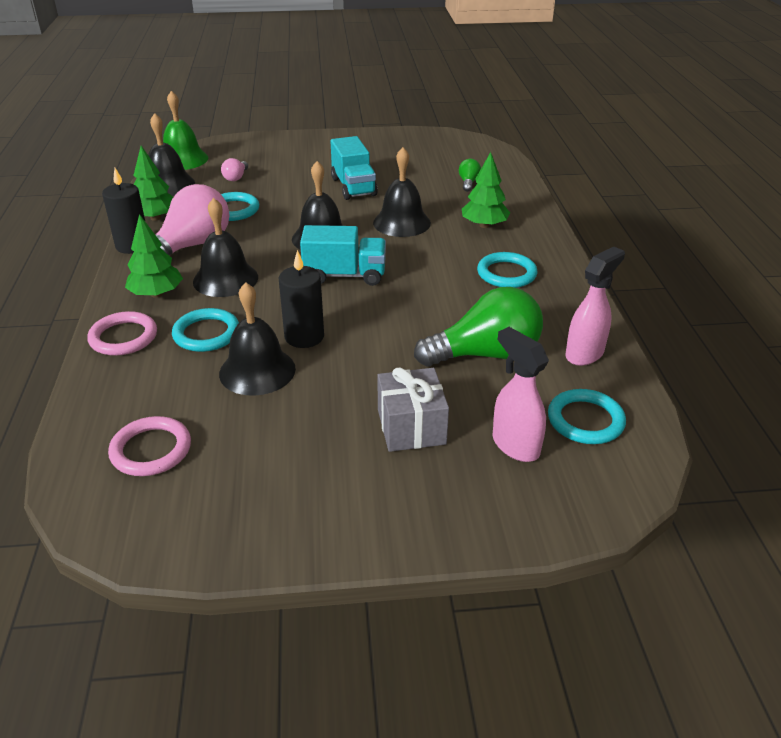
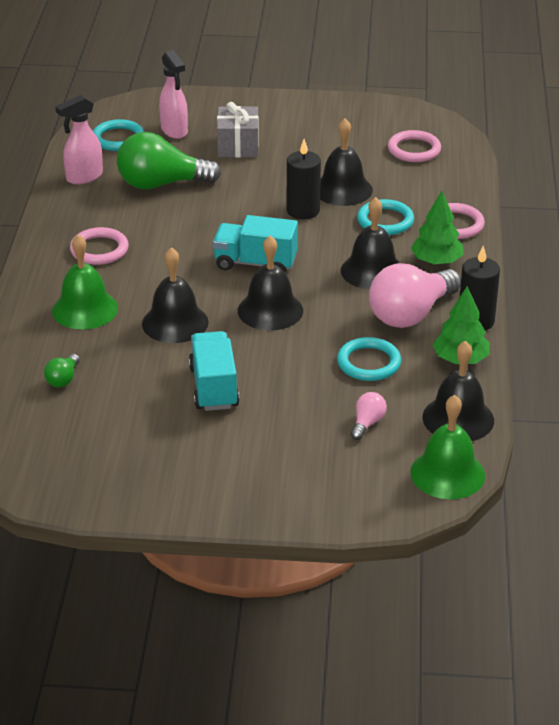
camera: 170 degrees left, 0 degrees up
(484, 225) = (85, 309): green tree -> green bell
(506, 274) = (99, 250): turquoise ring -> pink ring

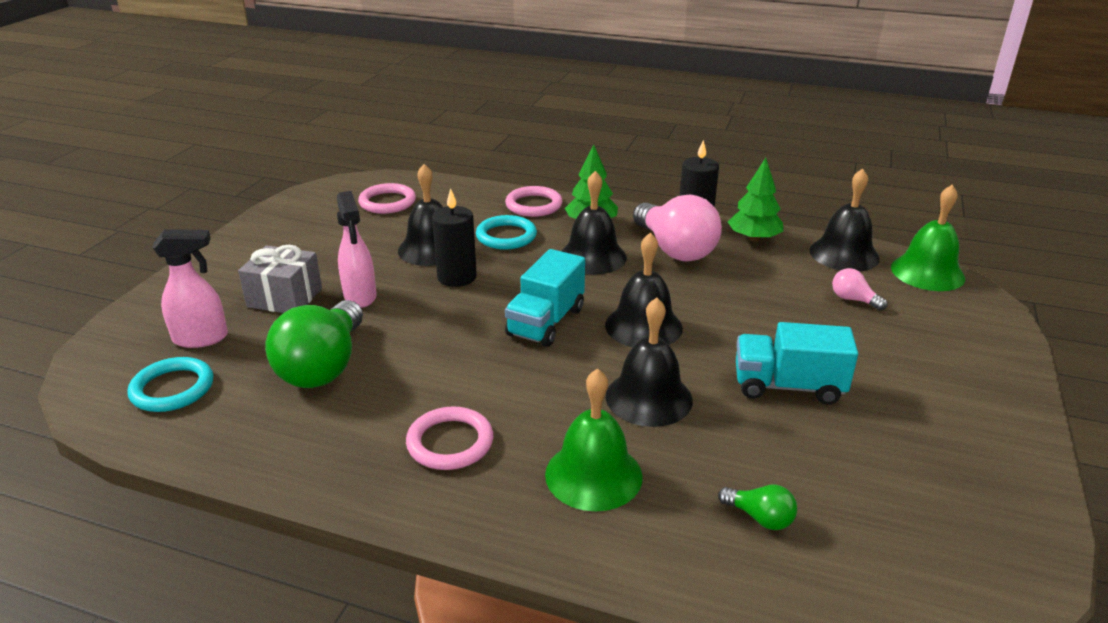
camera: 75 degrees left, 5 degrees down
(84, 177) = (247, 434): pink spray bottle -> pink spray bottle (360, 297)
(368, 363) = (752, 283): turquoise ring -> none

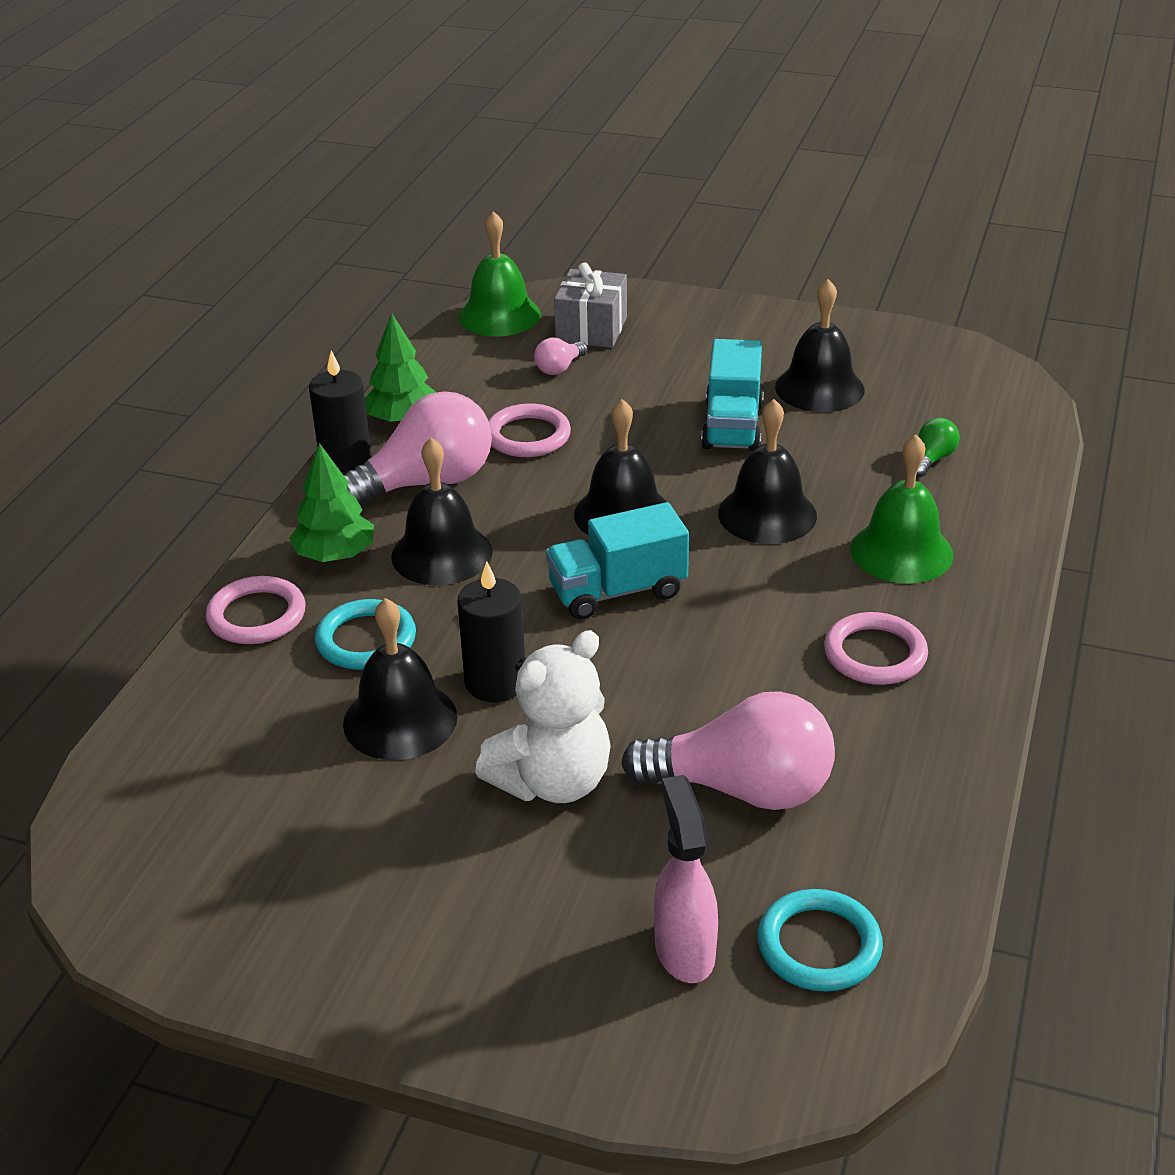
camera: 90 degrees left, 5 degrees up
(285, 297) = (556, 873): grey gift -> grey gift (591, 329)
(324, 366) = (742, 789): green light bulb -> pink light bulb
(360, 297) = (552, 781): pink spray bottle -> white teddy bear
(387, 202) = (203, 799): pink ring -> pink ring (528, 436)
(546, 322) = (617, 591): turquoise truck -> turquoise truck turned 135 degrees clockwise
(844, 254) = (452, 360): black bell -> black bell (819, 388)

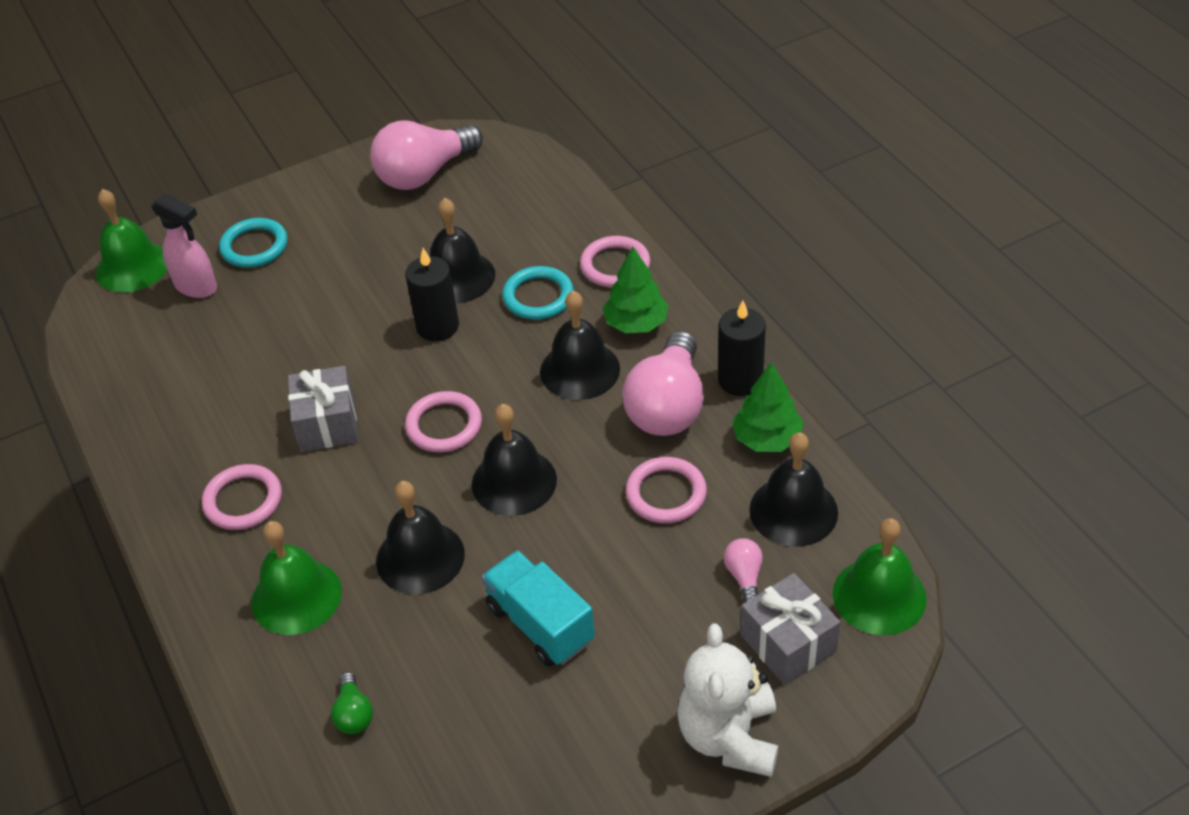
camera: 135 degrees right, 10 degrees up
(552, 781) = (342, 305): white teddy bear -> white teddy bear (729, 737)
(617, 591) = (444, 425): turquoise truck -> pink ring
(719, 667) = (327, 424): none -> grey gift
(736, 1063) = (132, 266): none -> green bell
(742, 789) = (242, 369): pink light bulb -> pink light bulb (424, 174)
(819, 388) = (523, 729): black bell -> black bell (793, 511)
(819, 945) = (135, 329): turquoise ring -> turquoise ring (254, 246)

